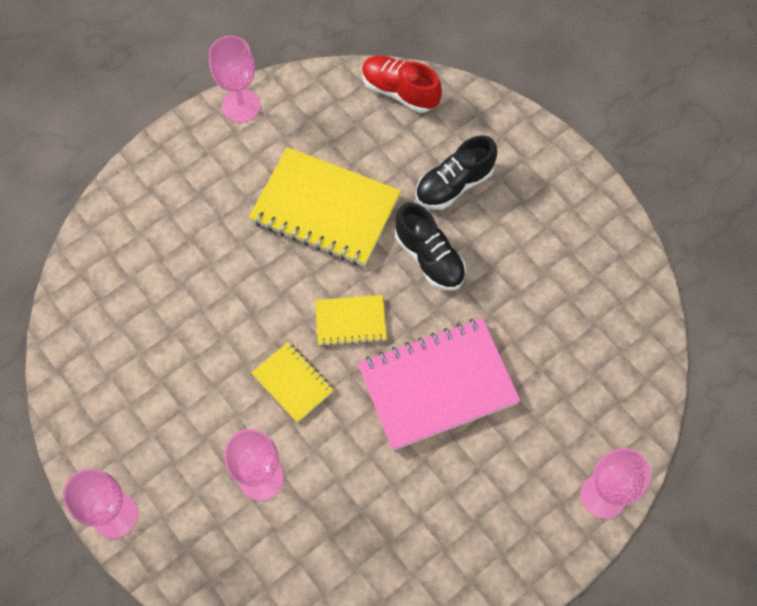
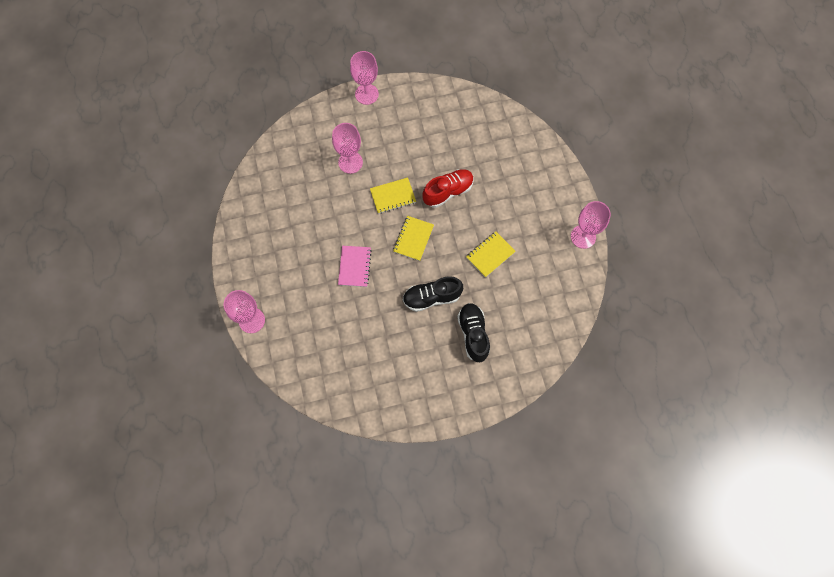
camera: 115 degrees right, 5 degrees up
(325, 209) = (490, 255): yellow notebook -> yellow notebook, size x0.51
(399, 92) = (555, 333): red shoe -> red shoe (448, 192)
(437, 385) = (354, 267): pink notebook -> pink notebook, size x0.51

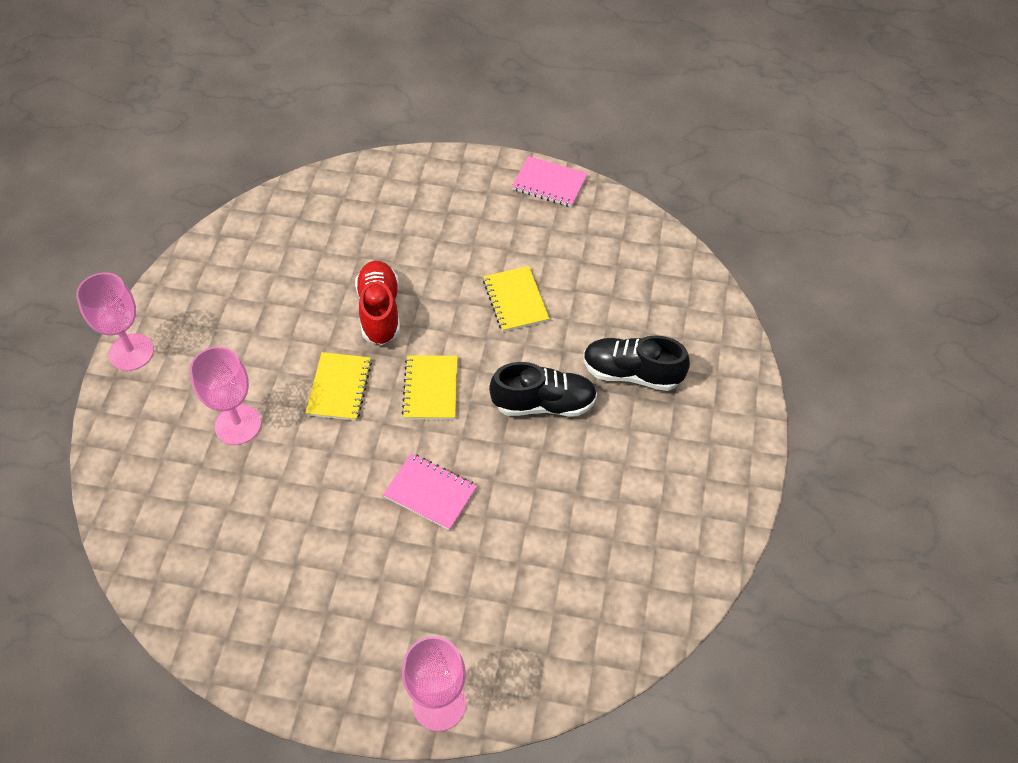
camera: 65 degrees left, 15 degrees down
(413, 239) = (430, 389): yellow notebook -> yellow notebook turned 45 degrees clockwise
(431, 297) = (544, 403): black shoe -> black shoe turned 105 degrees counterclockwise
(583, 236) = (549, 183): pink goblet -> pink notebook

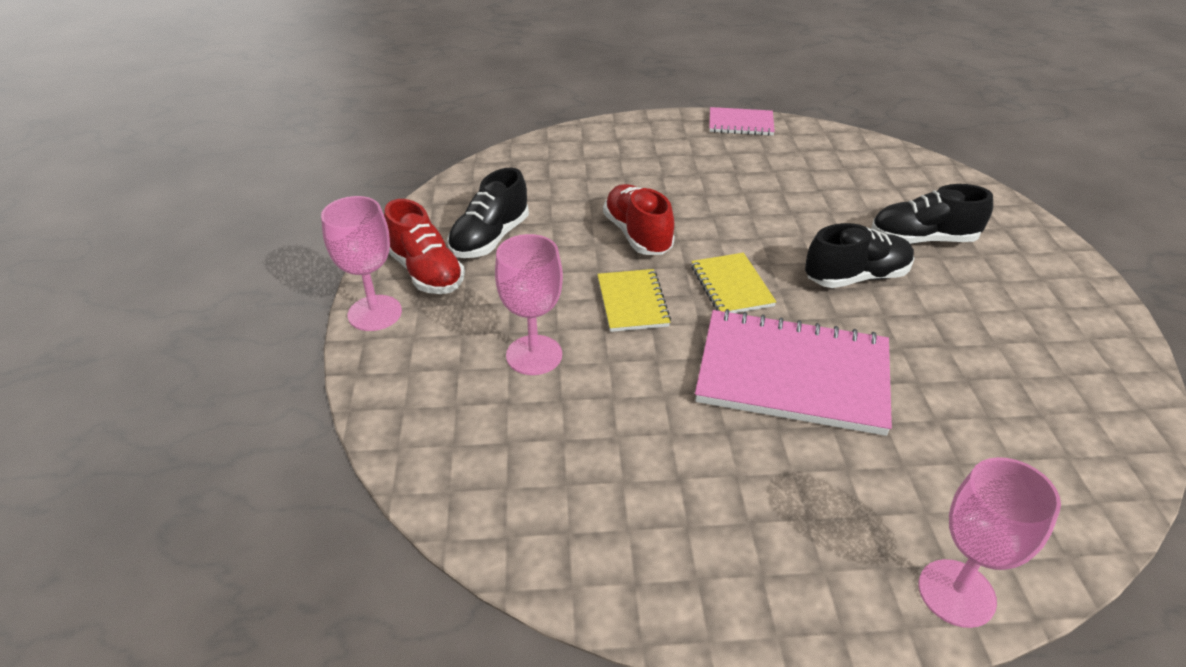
camera: 15 degrees left, 15 degrees down
(186, 316) = (426, 272): none -> red shoe
(252, 288) = (490, 239): none -> black shoe
(430, 492) = (792, 375): pink notebook -> pink notebook, size x1.94
(515, 300) = (768, 205): yellow notebook -> none

